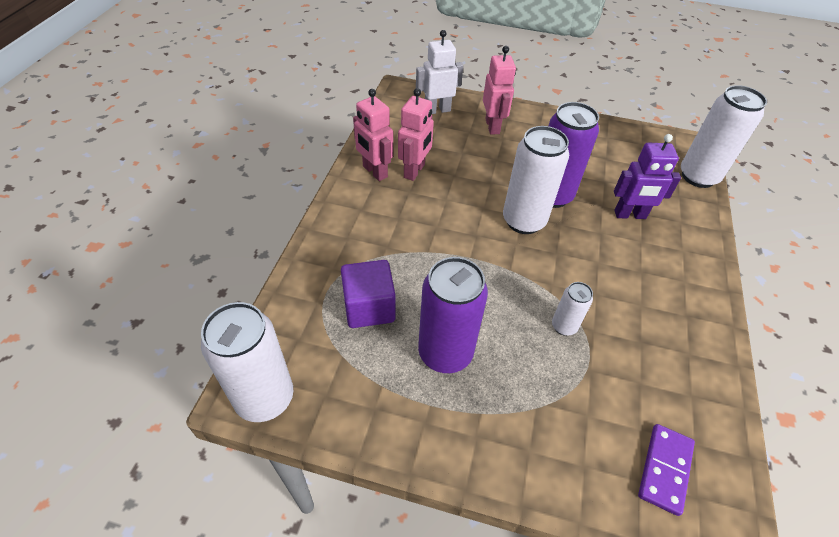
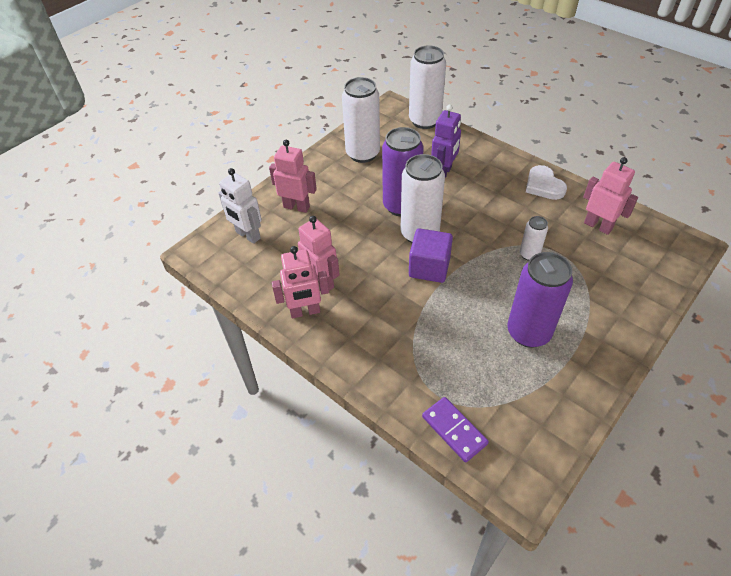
camera: 60 degrees left, 0 degrees up
(265, 398) = (531, 471): white can -> white can (362, 154)
(369, 307) = (466, 368): purple cube -> purple cube (429, 267)
(437, 110) = (248, 235): white robot -> white robot turned 60 degrees counterclockwise
(664, 469) = (648, 255): purple domino -> purple domino (454, 430)
(671, 393) = (598, 226): none -> pink robot
(694, 315) = (543, 185): none -> white heart

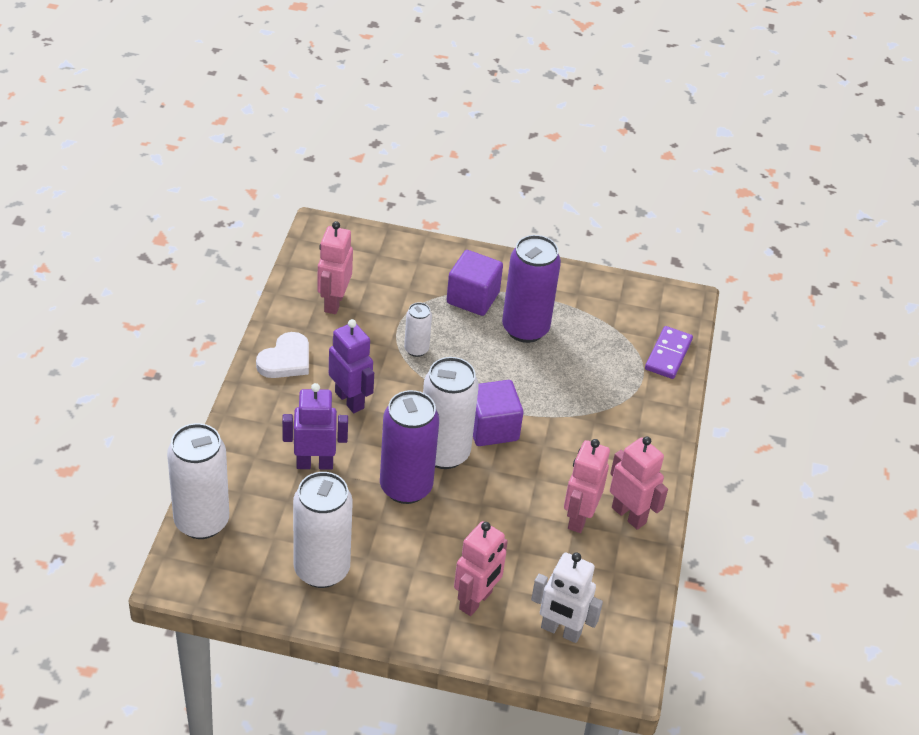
camera: 125 degrees left, 5 degrees down
(248, 235) = (560, 631): white robot -> white robot turned 105 degrees clockwise
(296, 207) = (476, 601): pink robot -> pink robot turned 135 degrees counterclockwise
(492, 204) = (350, 400): none -> purple robot
(579, 311) = (473, 298): none -> purple cube

